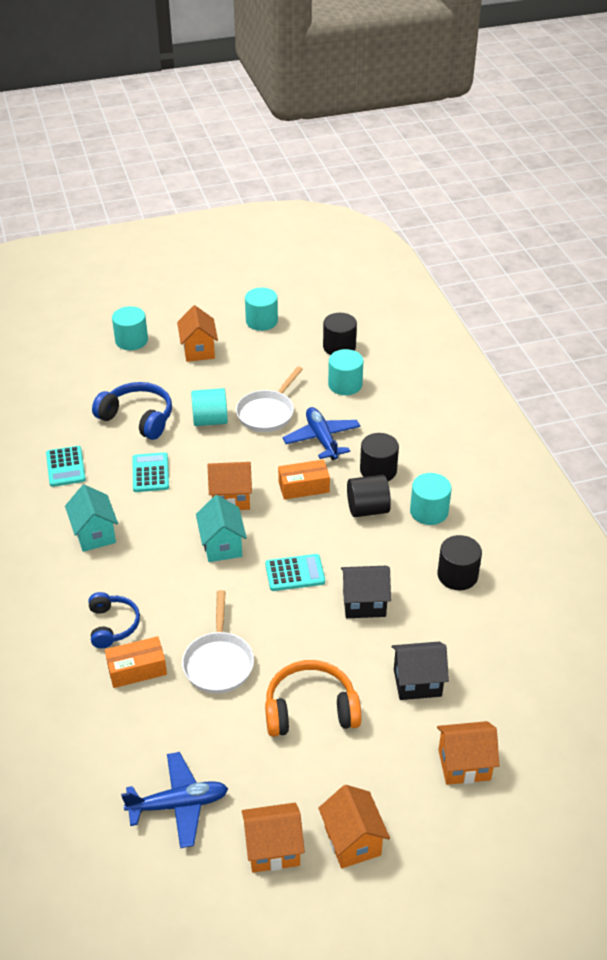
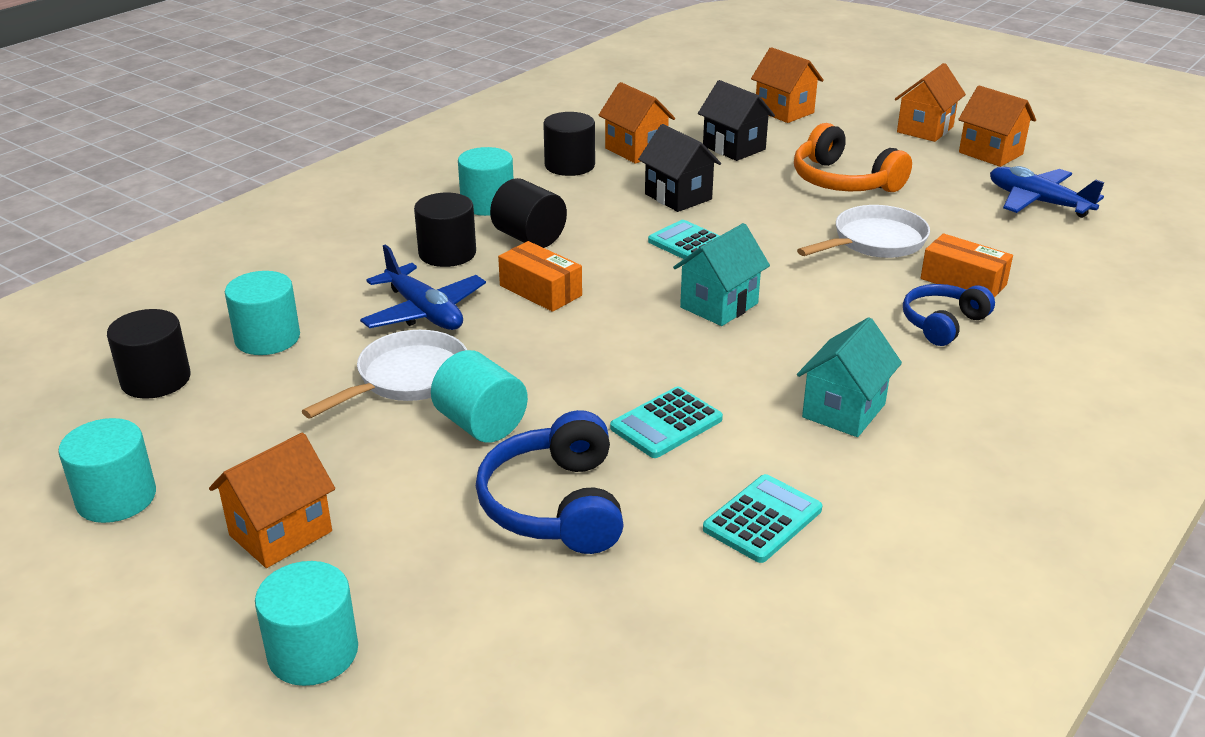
camera: 125 degrees left, 10 degrees down
(231, 499) = (630, 333): orange house -> orange house (636, 150)
(267, 413) = (407, 378): white pan -> white pan turned 45 degrees counterclockwise
(322, 439) = (424, 312): blue plane -> blue plane turned 75 degrees counterclockwise

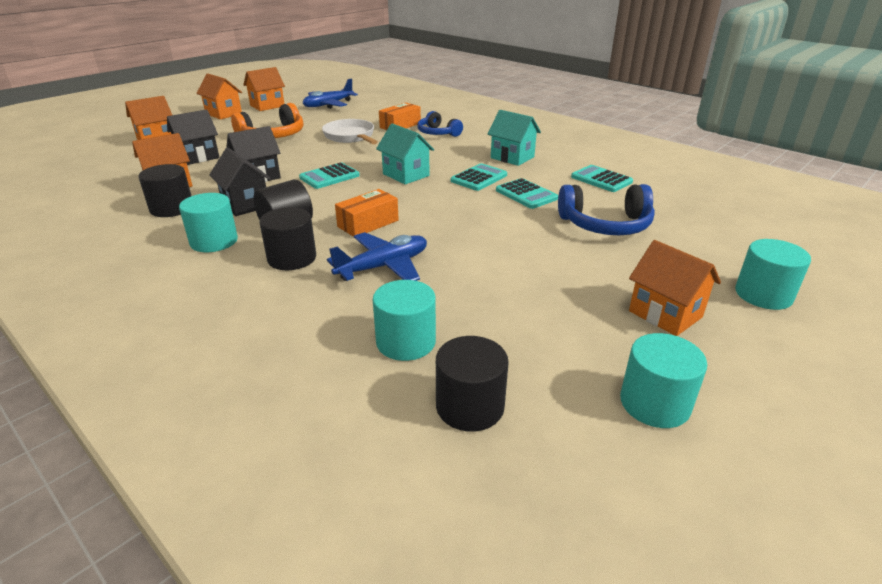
camera: 85 degrees left, 0 degrees up
(407, 378) = (477, 272): white pan -> none
(481, 424) = (531, 245): turquoise cylinder -> none
(587, 204) = (245, 204): none -> black house
(726, 374) = (479, 178): none -> turquoise calculator

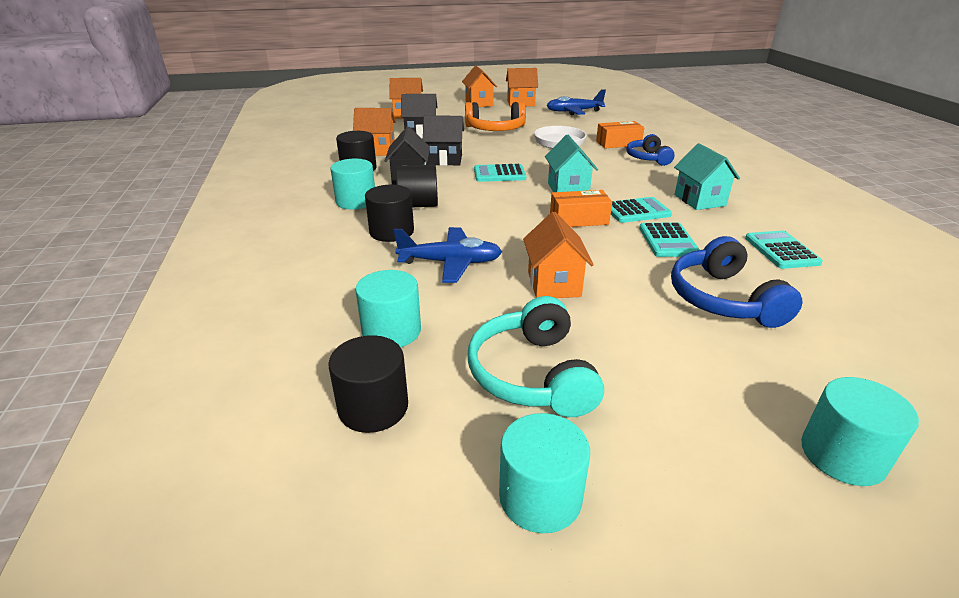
camera: 35 degrees right, 0 degrees up
(368, 223) = (482, 222): orange box -> orange box (579, 219)
(552, 326) = (532, 374): none -> turquoise headphones
(605, 225) = (722, 299): blue headphones -> blue headphones turned 45 degrees clockwise
(665, 314) = (672, 417): orange house -> orange house (554, 284)

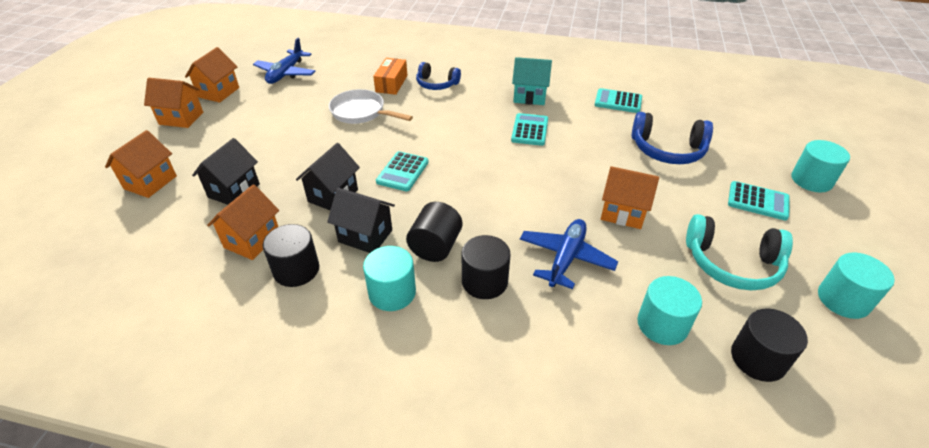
camera: 65 degrees left, 10 degrees up
(495, 129) = (280, 135): orange headphones -> none
(568, 189) = (467, 146): turquoise house -> none
(579, 219) = (527, 162): orange box -> none
(668, 241) = (583, 137): turquoise calculator -> turquoise calculator (758, 201)

